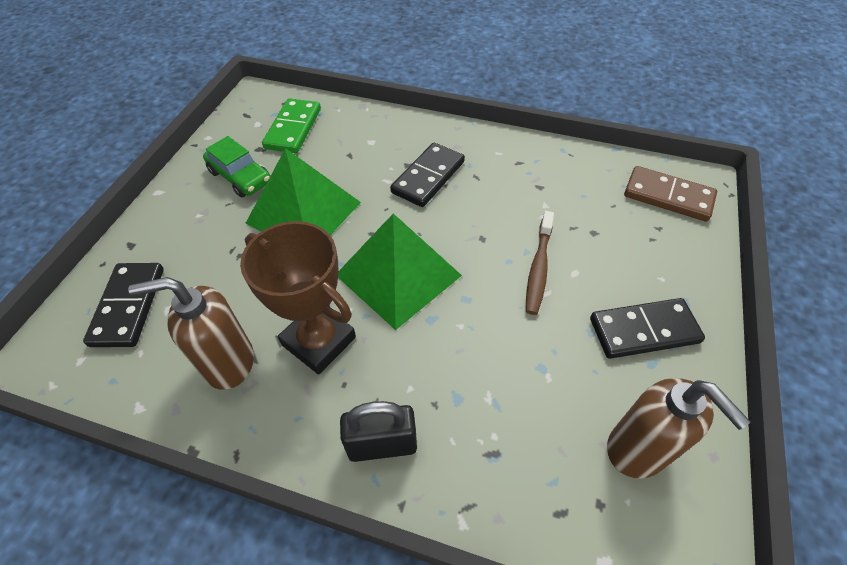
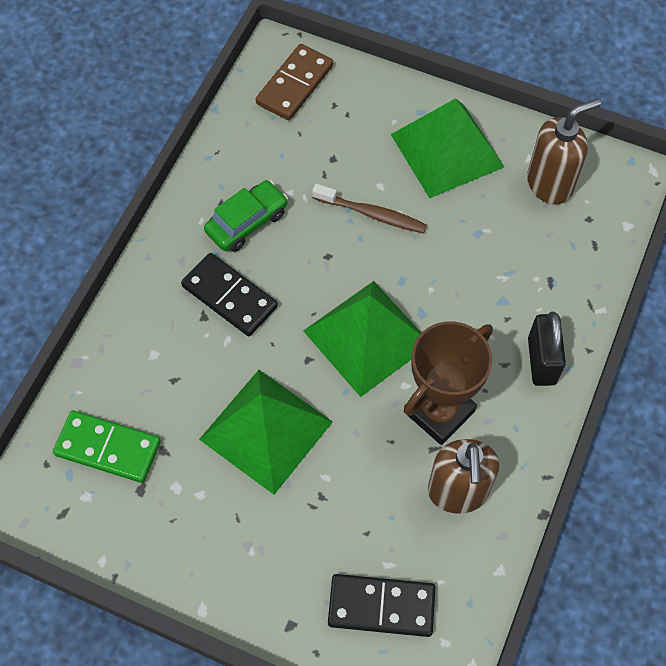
camera: 85 degrees left, 10 degrees up
(240, 177) = (192, 508): green car -> green car (247, 222)
(643, 330) = (447, 150): black domino -> green pyramid

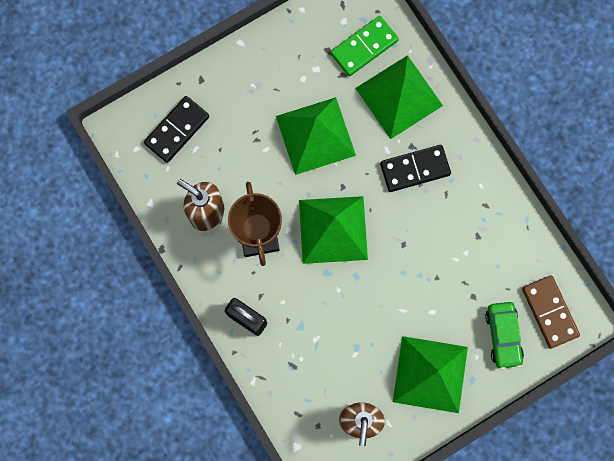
camera: 125 degrees right, 15 degrees up
(149, 367) = (399, 97): none -> green pyramid
(247, 222) = (461, 212): green car -> green car (503, 336)
(372, 214) = (414, 292): brown toothbrush -> none

